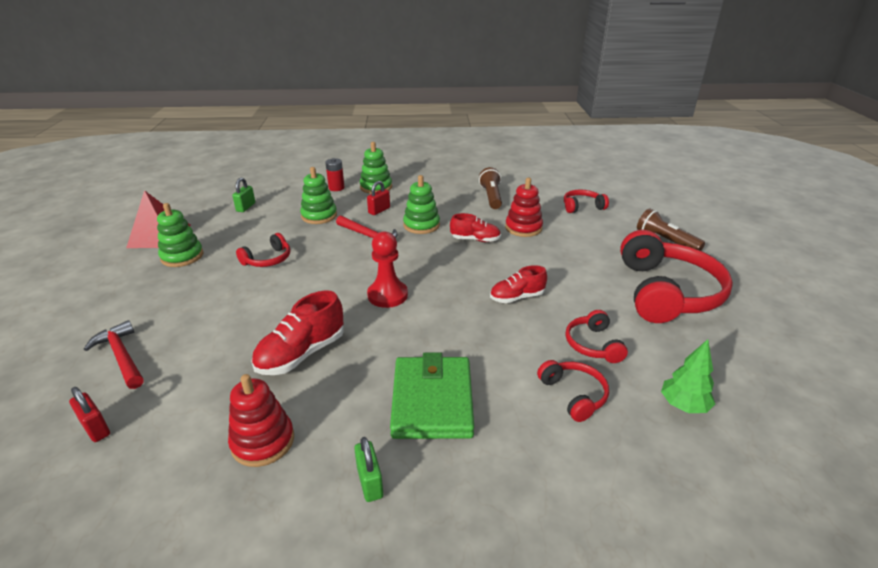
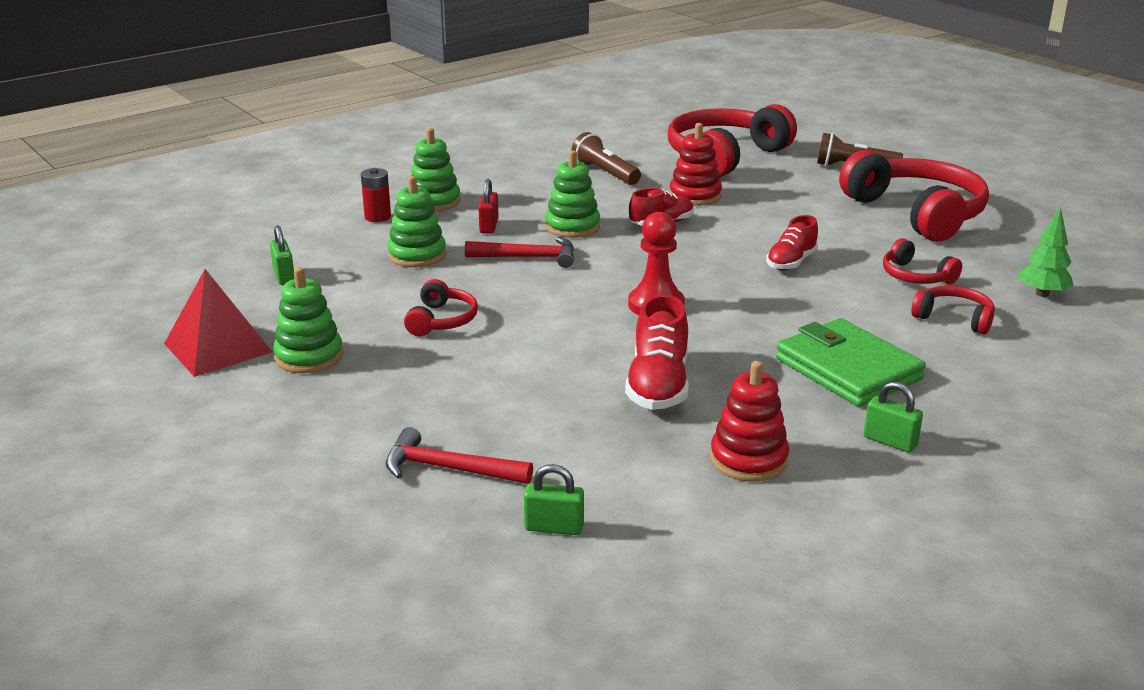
camera: 35 degrees left, 5 degrees down
(95, 428) = (554, 527): red padlock -> green padlock
(582, 207) = (724, 156): red headphones -> red headphones, size x2.13

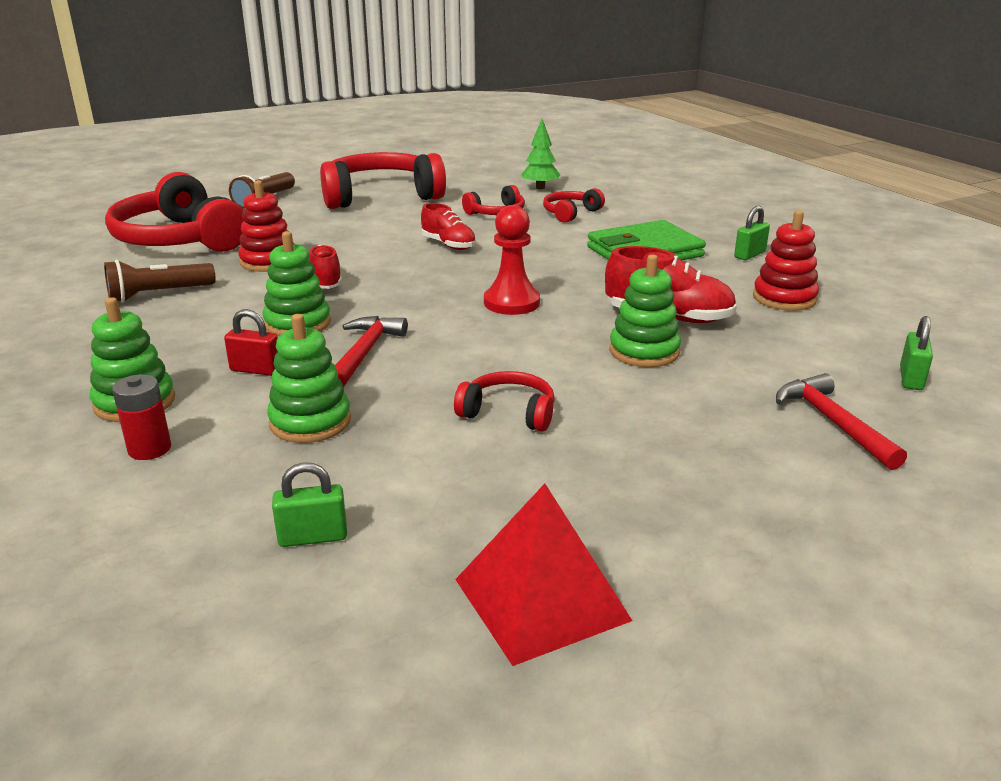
camera: 80 degrees left, 0 degrees up
(309, 357) = (584, 510): green stacking toy -> green stacking toy (644, 351)
(448, 469) = (833, 422): red hammer -> red hammer turned 135 degrees clockwise

